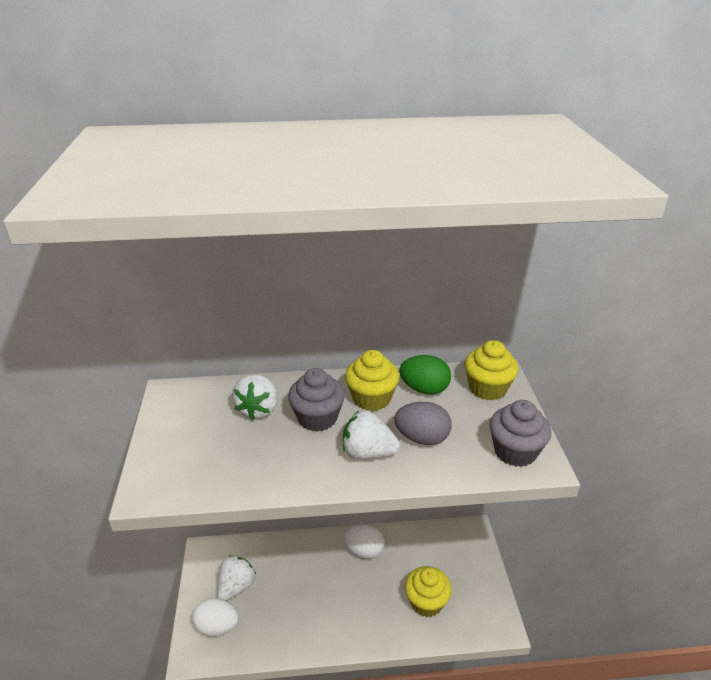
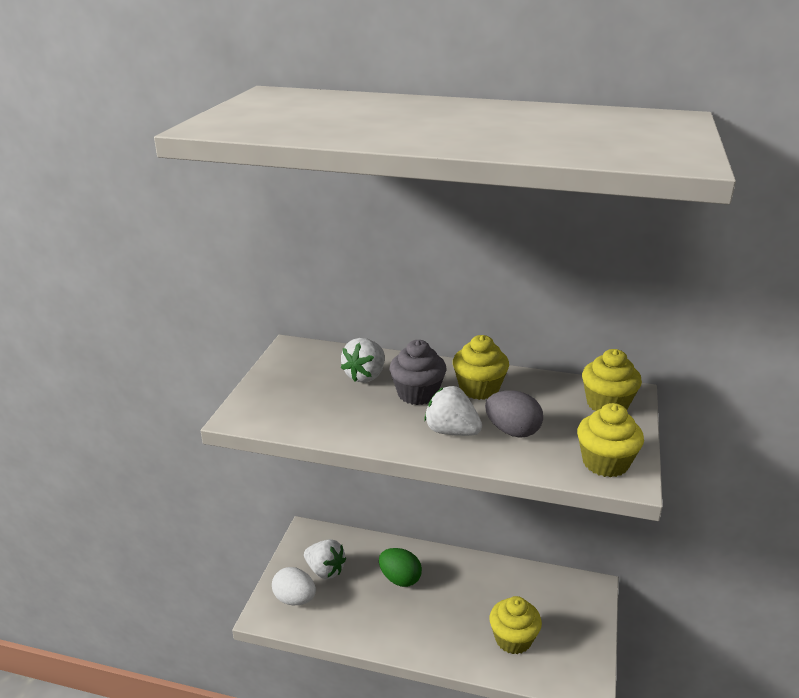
camera: 20 degrees right, 5 degrees down
(236, 587) = (325, 570): white strawberry -> white strawberry turned 75 degrees clockwise
(364, 551) = (465, 574): white egg -> none
(424, 389) = (538, 391): green egg -> green egg (400, 579)
(515, 451) = (605, 463): grey cupcake -> yellow cupcake

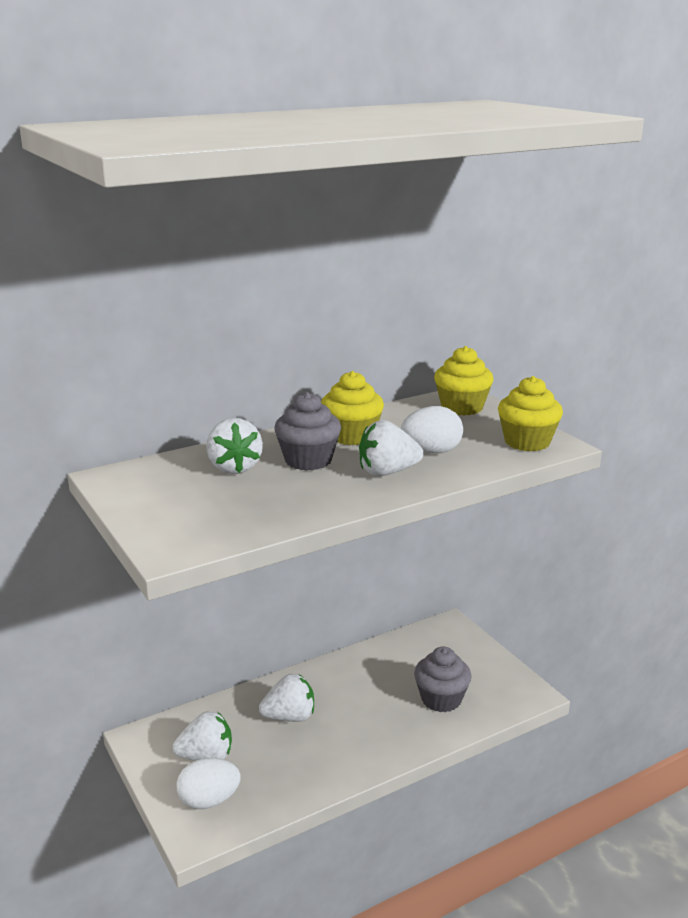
camera: 45 degrees left, 5 degrees down
(400, 579) = (290, 717): green egg -> white strawberry
(512, 431) = (431, 452): grey egg -> white egg
(513, 639) = (441, 699): yellow cupcake -> grey cupcake

